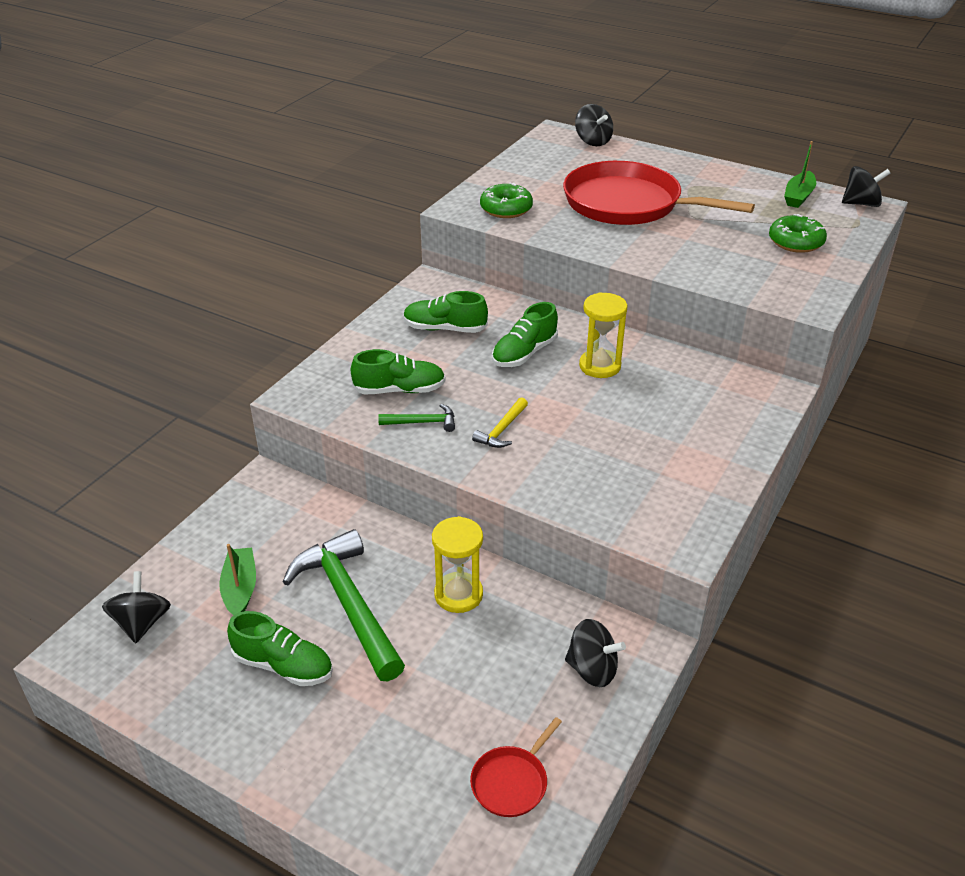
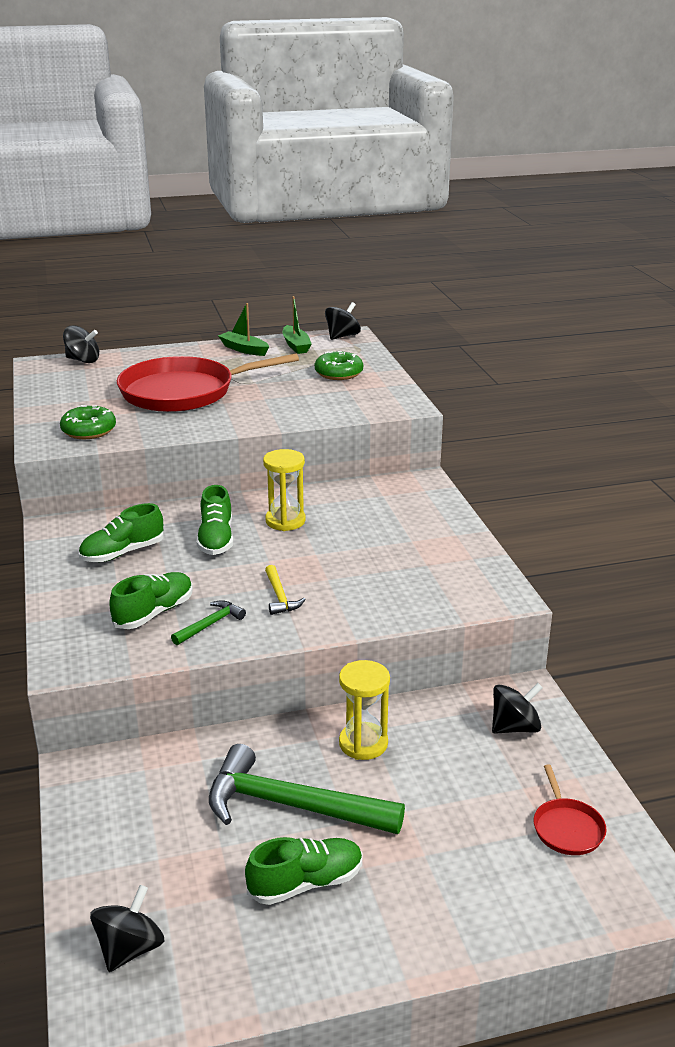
camera: 45 degrees left, 10 degrees down
(142, 623) = (130, 948): black spinning top -> black spinning top turned 75 degrees clockwise
(240, 589) = (183, 859): green boat -> green boat (244, 349)

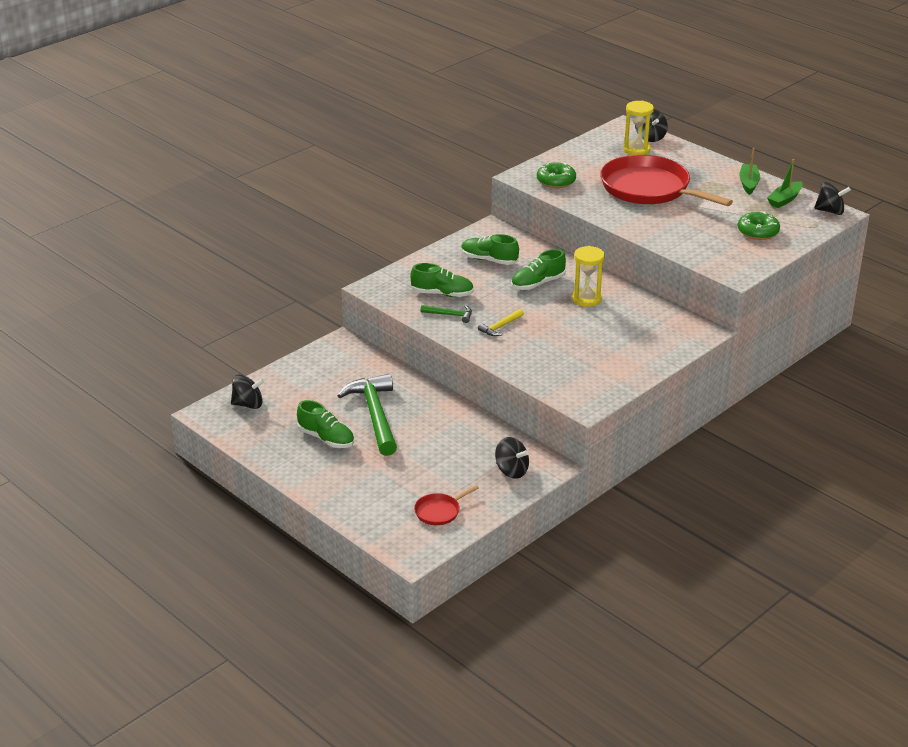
camera: 60 degrees right, 5 degrees up
(363, 743) = (445, 421): yellow hourglass -> yellow hourglass (636, 150)

